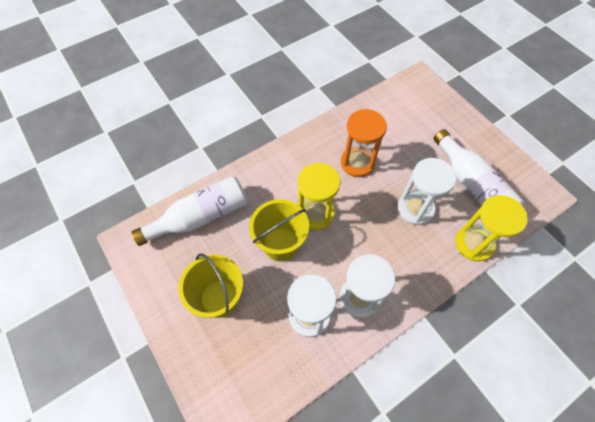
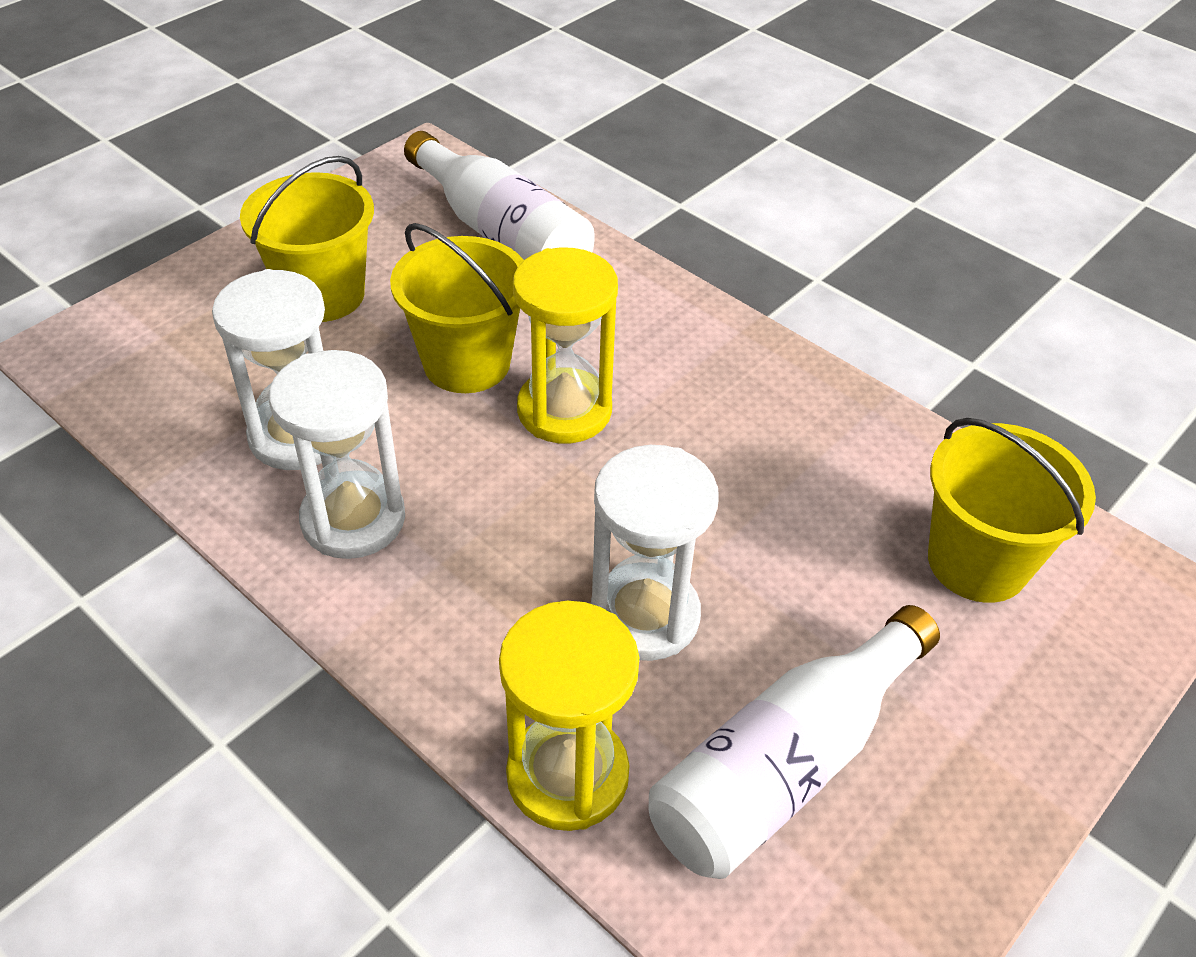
camera: 75 degrees right, 15 degrees down
(357, 163) = (750, 472): orange hourglass -> none
(404, 115) = (977, 562): none -> yellow bucket

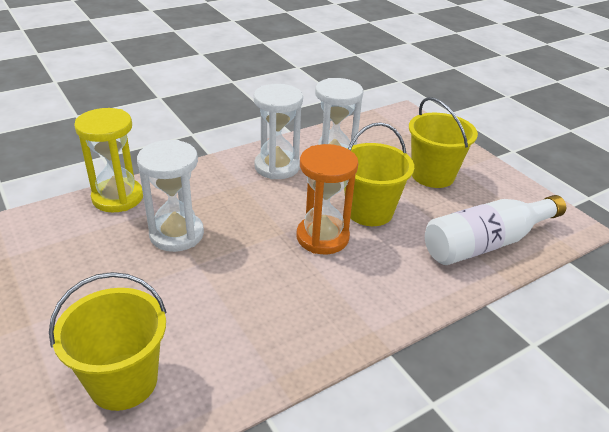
camera: 105 degrees right, 10 degrees down
(564, 410) = (322, 237): yellow hourglass -> orange hourglass
(785, 764) = (71, 256): white bottle -> none

